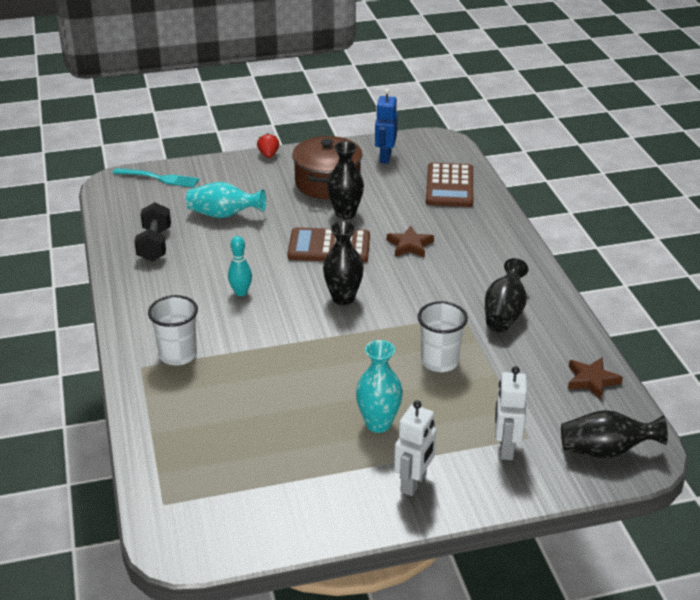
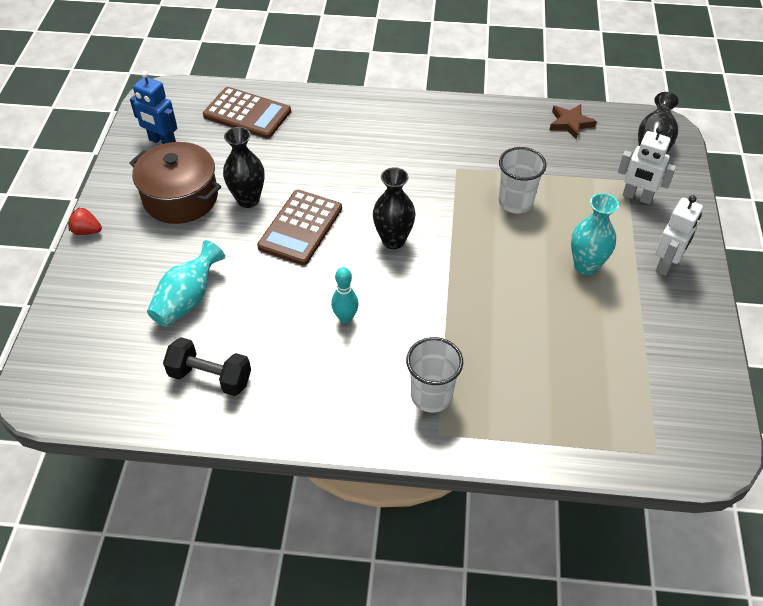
camera: 70 degrees left, 15 degrees up
(158, 178) = (63, 345): turquoise fork -> none
(410, 245) = (331, 170): brown star -> none
(414, 483) = (666, 264): white robot -> white robot turned 75 degrees clockwise
(504, 313) = (465, 142): black vase -> none

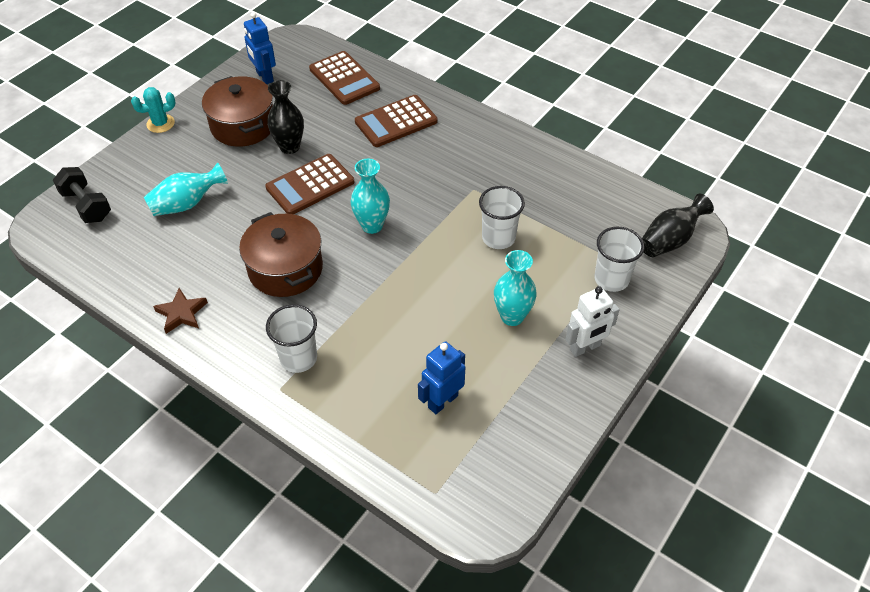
camera: 30 degrees right, 0 degrees up
(87, 231) = (160, 124): red strawberry -> turquoise cactus
(210, 377) = (157, 267): black dumbbell -> black dumbbell (86, 206)
(333, 135) = (396, 122): none -> brown calculator
(345, 318) = (285, 269): turquoise bowling pin -> brown pot
(393, 240) = (372, 225): black vase -> turquoise vase
(570, 123) = (608, 191): brown star -> brown star (181, 313)
(592, 369) = (442, 401): none -> blue robot
(637, 197) = (611, 279): white robot -> white cup

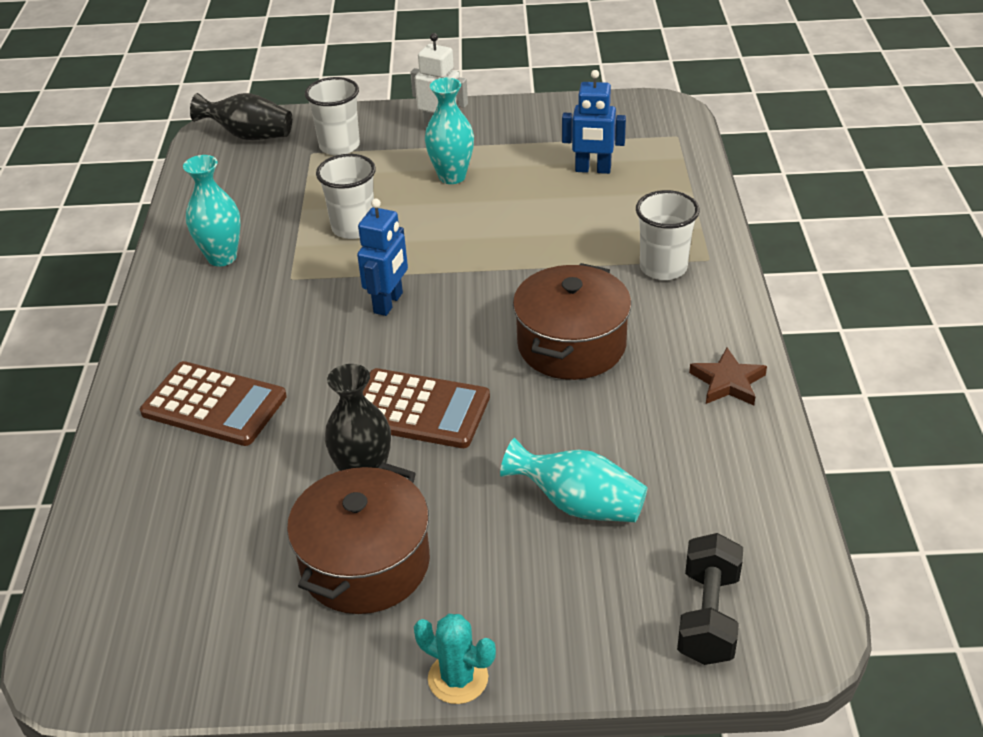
camera: 125 degrees left, 10 degrees down
(264, 77) = (218, 626): blue robot -> blue robot (388, 303)
(344, 79) = (148, 519): brown calculator -> none
(372, 225) = (432, 320): turquoise vase -> turquoise vase (222, 257)

